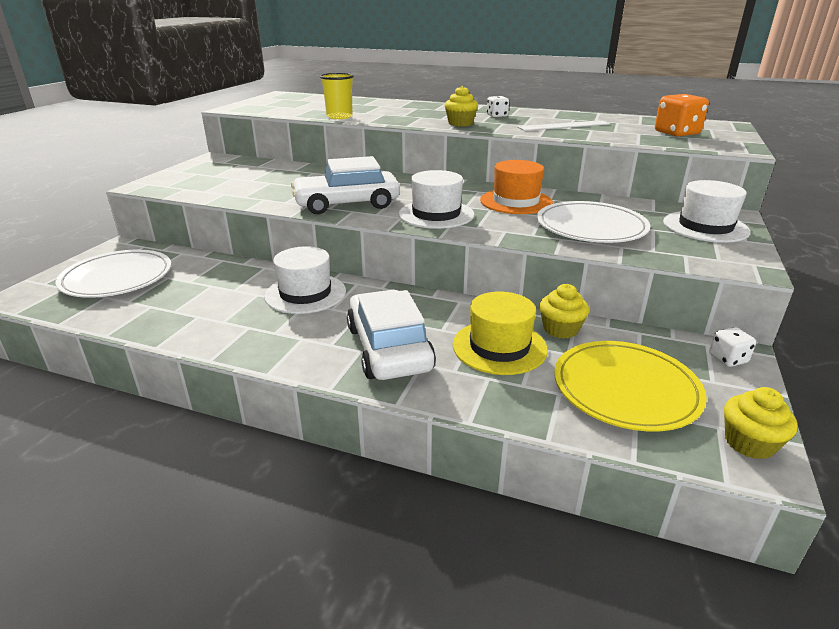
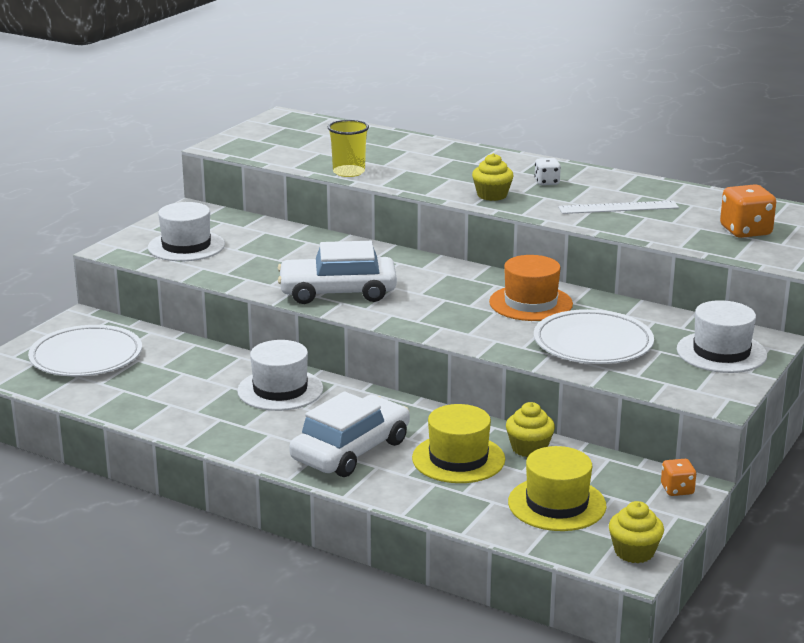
camera: 10 degrees right, 5 degrees down
(389, 348) = (351, 450): white car -> white car turned 45 degrees clockwise
(436, 214) = (431, 314): white hat -> white hat (186, 246)
(625, 389) = (557, 504): yellow plate -> yellow hat
(727, 359) = (677, 489): white dice -> orange dice

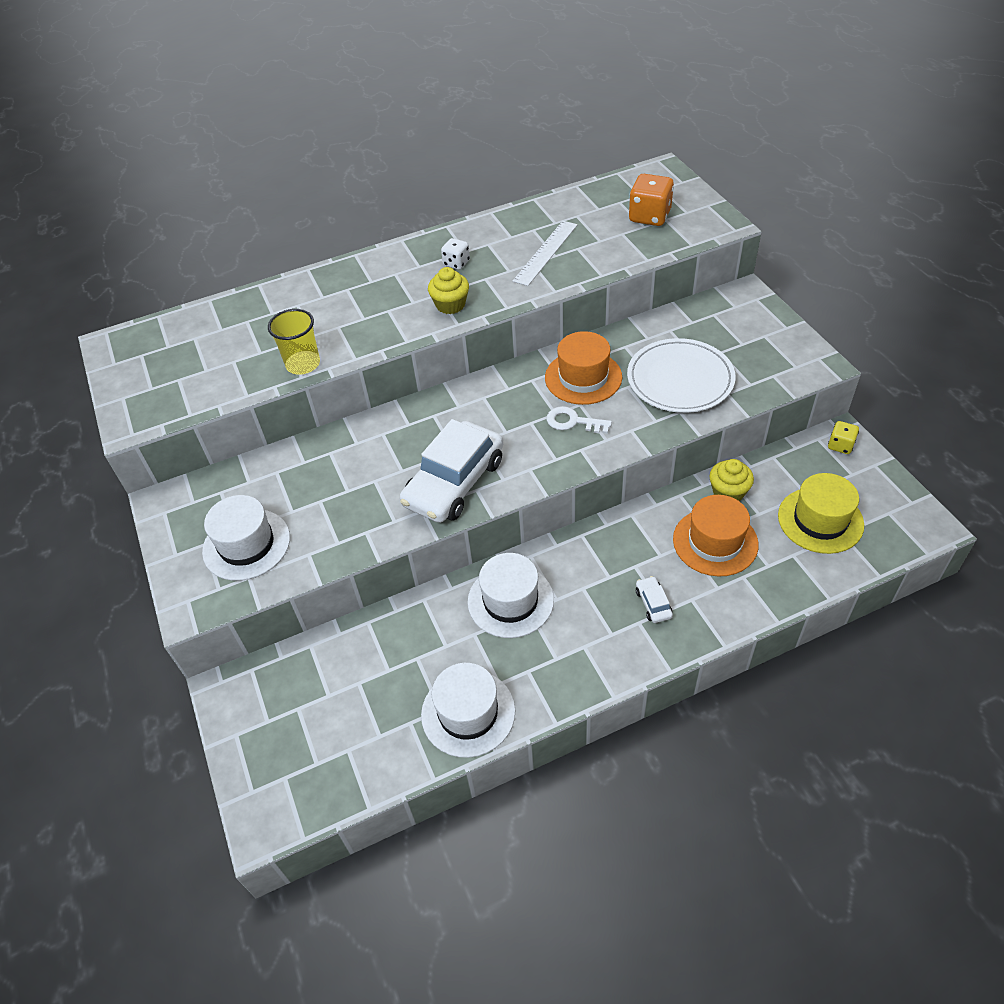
camera: 50 degrees left, 25 degrees up
(86, 356) = (312, 724): white plate -> none
(351, 450) = (653, 603): white car -> white car, size x0.40
(458, 459) = (715, 542): yellow hat -> orange hat
(470, 315) = (573, 422): none -> white key
(634, 552) = (911, 514): yellow cupcake -> none
(677, 489) = (840, 445): orange dice -> yellow dice
(721, 352) = (747, 324): white hat -> white hat (468, 713)

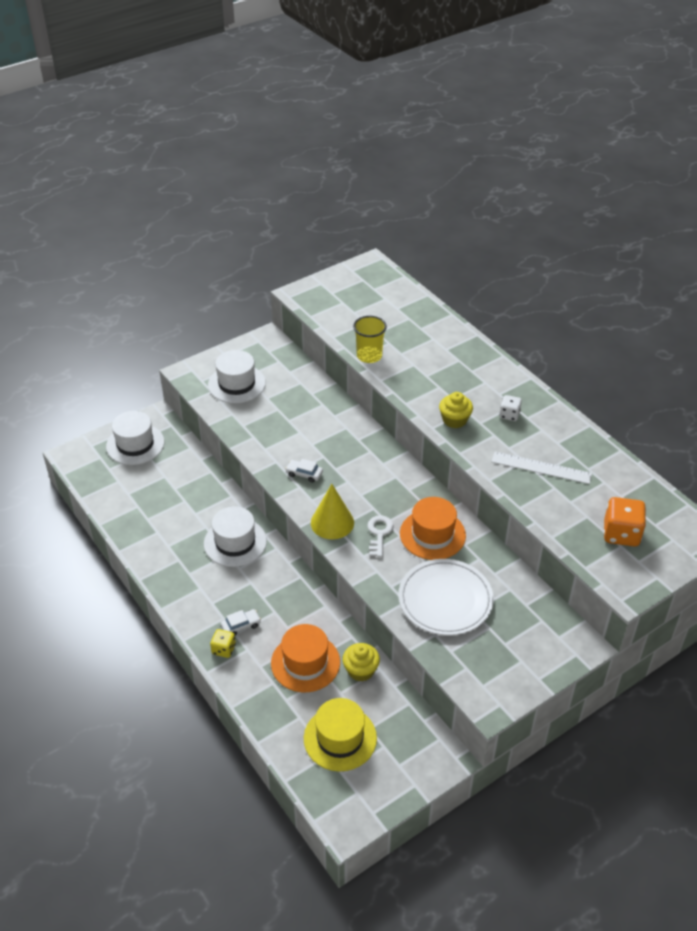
camera: 75 degrees right, 5 degrees down
(454, 482) = (304, 474): white car -> white car, size x0.40
(468, 713) = (145, 533): white hat -> white hat (135, 444)
(546, 463) = (332, 522): none -> yellow cone
(840, 445) = (434, 757): yellow dice -> yellow dice (223, 649)

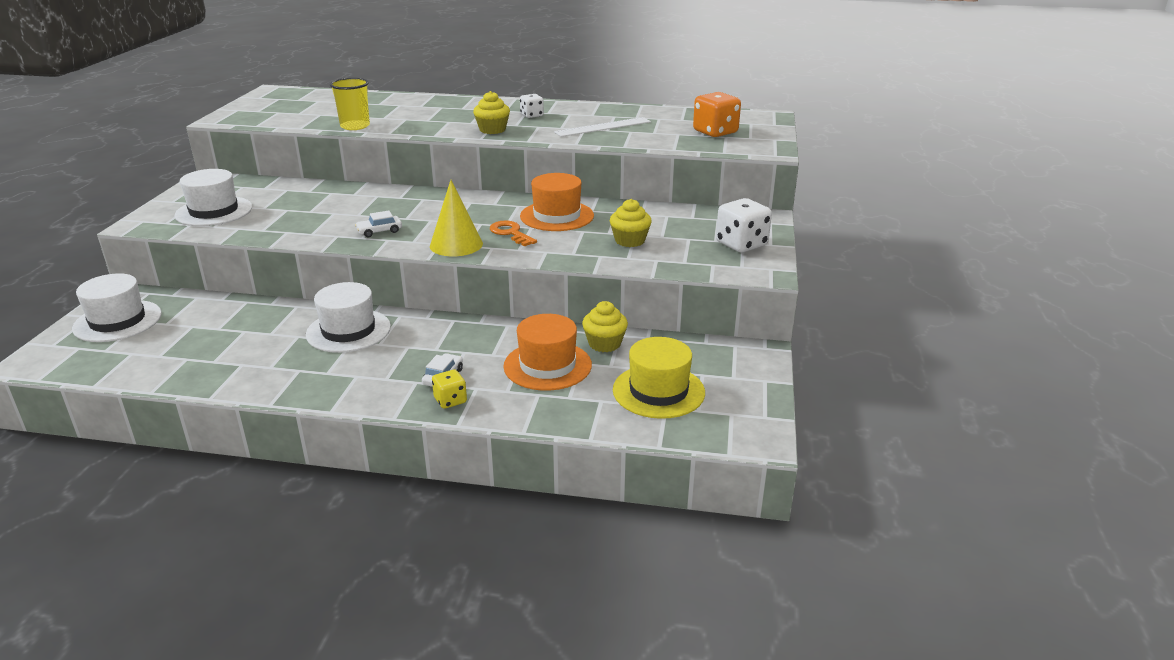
camera: 45 degrees left, 15 degrees down
(379, 533) = (510, 233): white key -> orange key
(445, 599) = (630, 241): white plate -> yellow cupcake
(517, 662) = (741, 244): none -> white dice

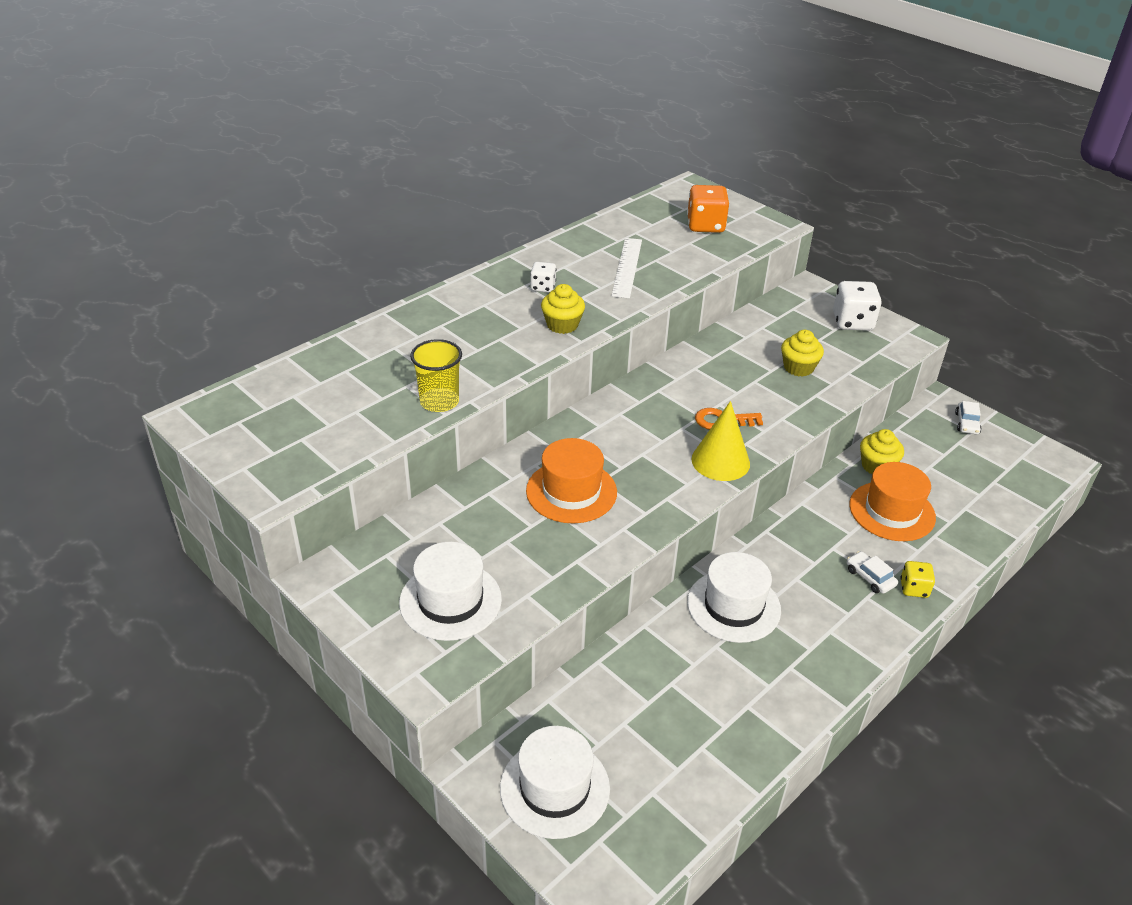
camera: 55 degrees left, 10 degrees up
(379, 231) = (640, 496): white car -> white car (967, 423)
(557, 216) = (707, 380): orange hat -> orange hat (571, 491)
(658, 391) = (970, 474): yellow hat -> none

